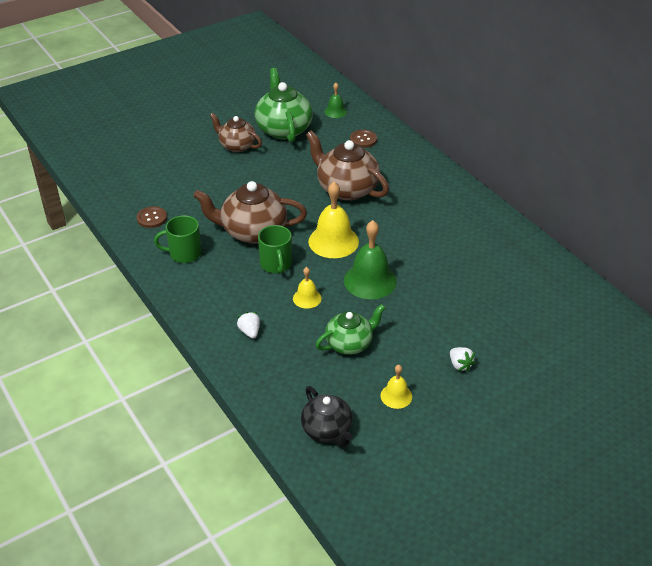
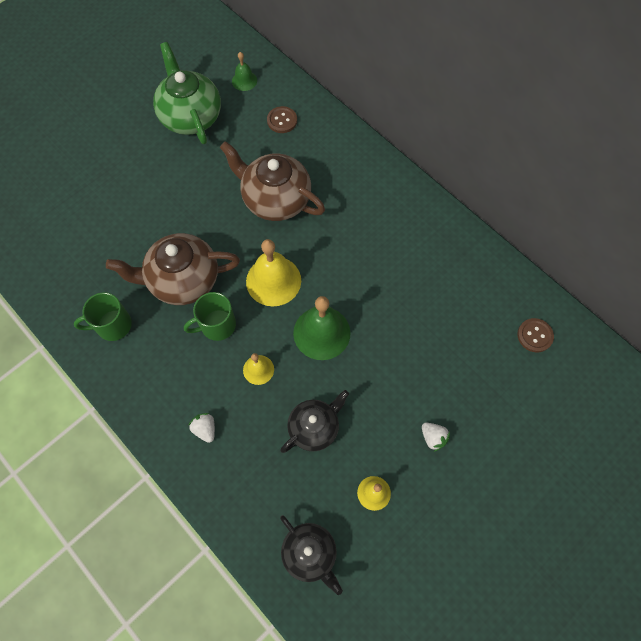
camera: 10 degrees left, 25 degrees up
(152, 218) = (66, 277): brown button -> brown button (534, 335)
(237, 146) = (142, 150): brown teapot -> none
(276, 264) = (217, 325): green mug -> green mug turned 90 degrees clockwise
(350, 343) = (314, 427): green teapot -> black teapot

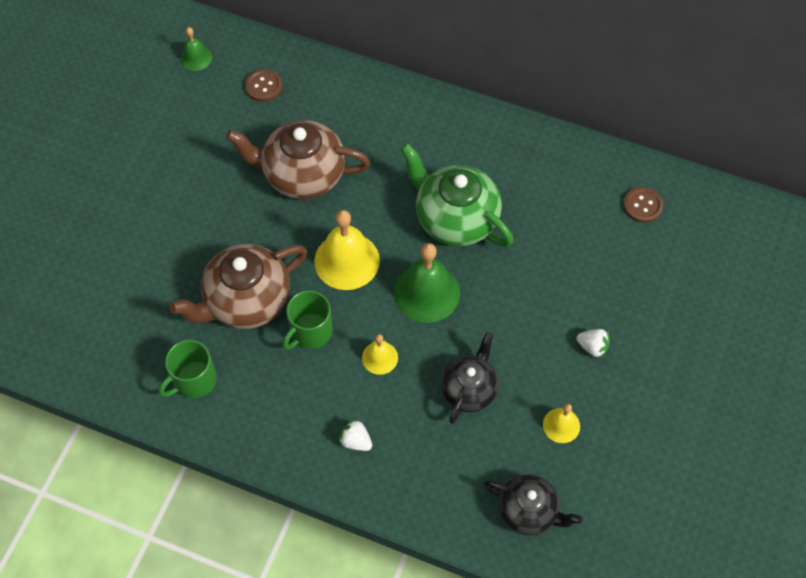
camera: 25 degrees left, 5 degrees down
(190, 116) = (155, 121): green teapot -> green teapot (455, 218)

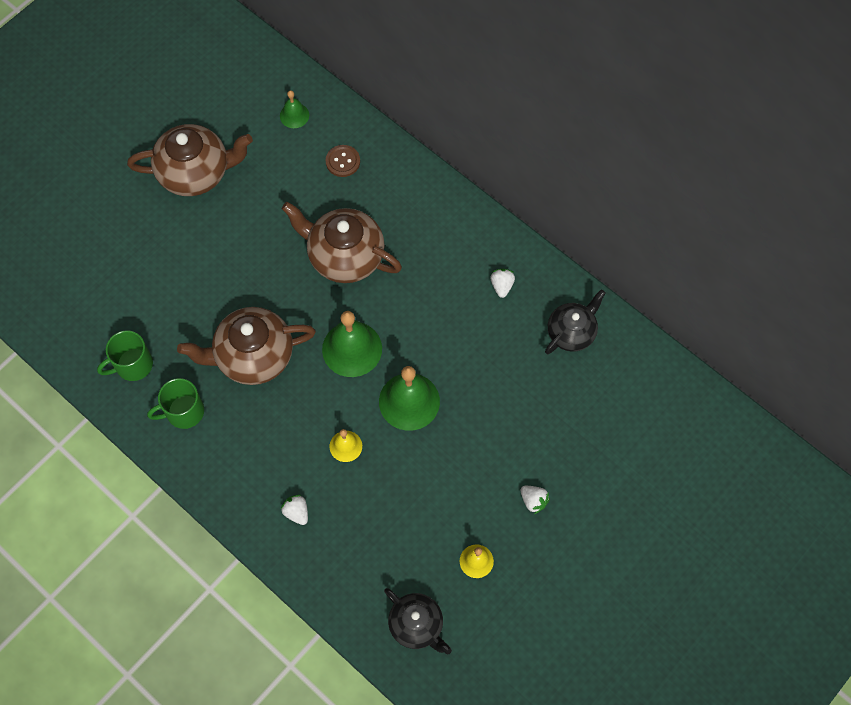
camera: 20 degrees right, 5 degrees up
(114, 141) = (196, 172): none -> brown teapot
(310, 331) = (296, 402): green mug -> green mug (133, 365)
(347, 260) = (352, 349): yellow bell -> green bell
(455, 218) = (461, 341): green teapot -> none
(469, 389) = (410, 501): black teapot -> black teapot (571, 332)
(472, 154) = (501, 286): none -> white strawberry
(642, 205) = (635, 386): brown button -> none

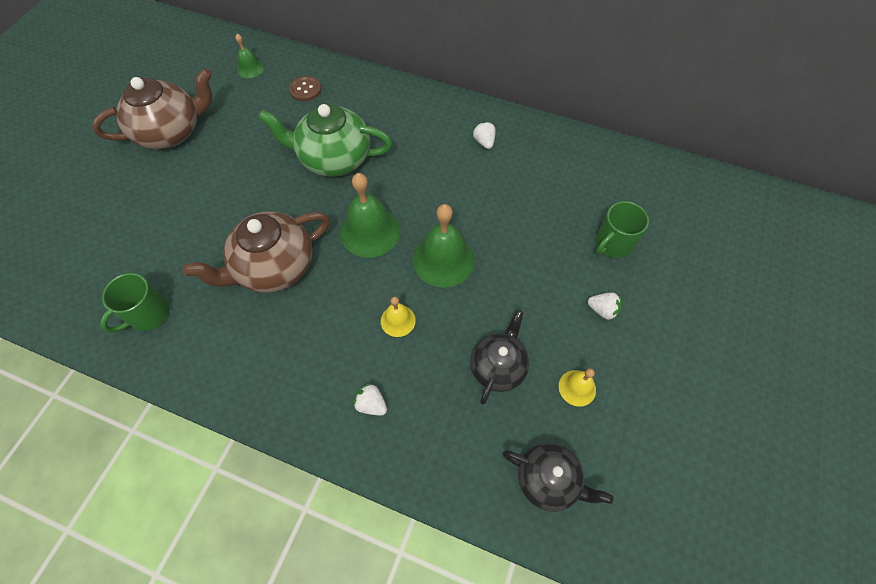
camera: 20 degrees left, 5 degrees down
(183, 412) = (216, 342): green mug -> green mug (612, 243)
(344, 256) = (333, 158): brown teapot -> green teapot
(571, 332) = (561, 159): black teapot -> black teapot (498, 366)

